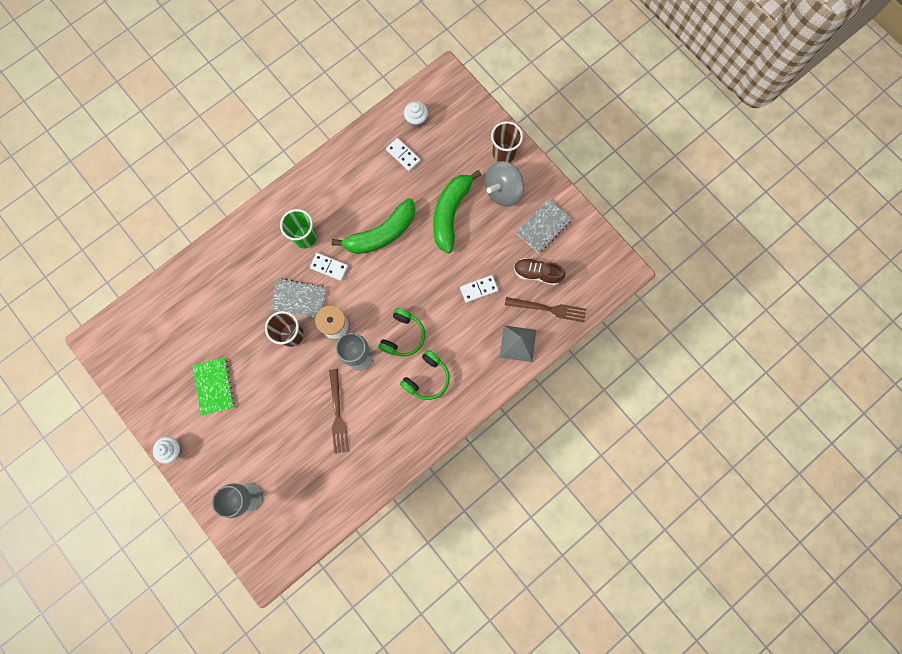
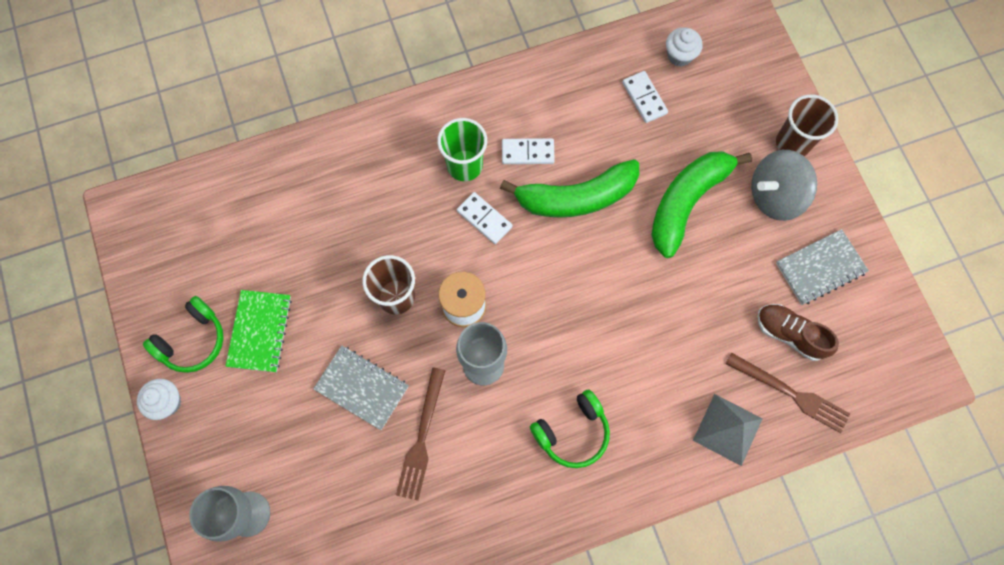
camera: 20 degrees right, 5 degrees down
(299, 299) = (425, 249): grey notebook -> grey notebook (361, 388)
(403, 336) = (558, 356): green headphones -> green headphones (192, 340)
(479, 289) = (693, 326): white domino -> white domino (527, 152)

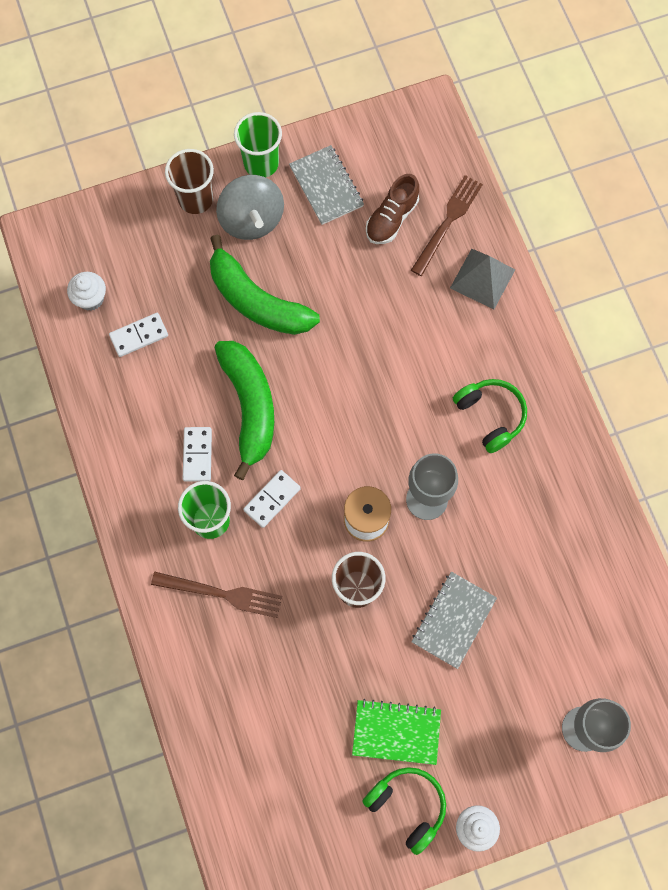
camera: 90 degrees left, 0 degrees up
(421, 438) = (501, 558): brown fork -> brown fork (222, 594)
(839, 203) = (261, 163): none -> green cup

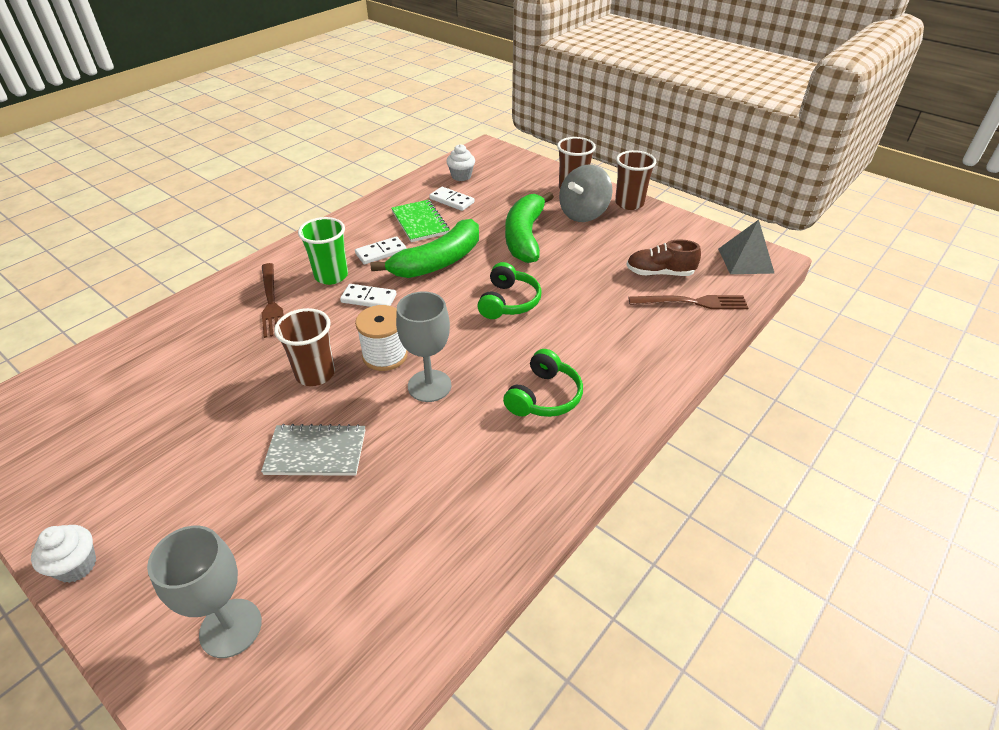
camera: 60 degrees right, 30 degrees down
(261, 163) = (629, 203): green cup -> brown cup
(326, 186) = (647, 235): grey notebook -> none
(396, 732) = (176, 455): green notebook -> green notebook (420, 222)
(407, 806) = (94, 495): green headphones -> green headphones (508, 302)
(482, 278) = (667, 341): grey pyramid -> grey pyramid (745, 260)

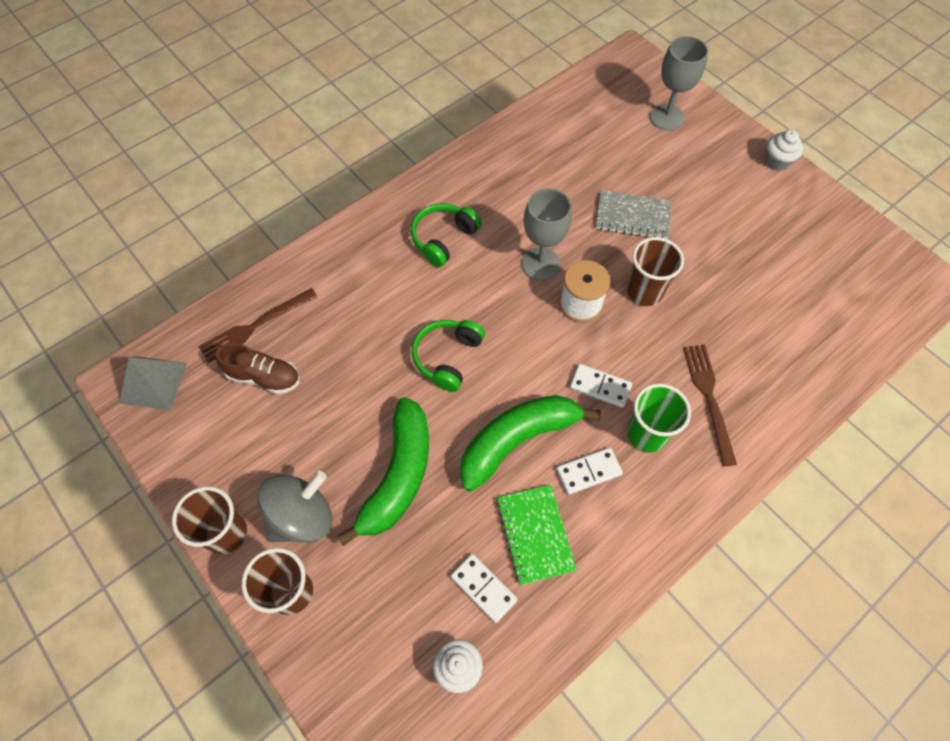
camera: 170 degrees left, 20 degrees up
(692, 302) = (255, 326): brown fork -> brown fork turned 45 degrees counterclockwise

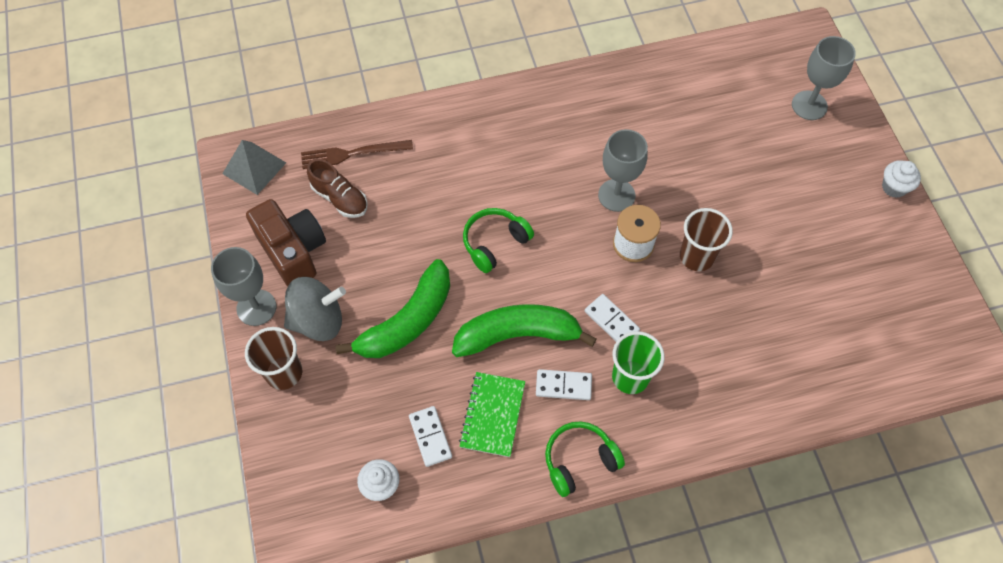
camera: 25 degrees right, 0 degrees up
(226, 533) = (256, 307): brown cup -> grey goblet
(239, 454) = (293, 251): none -> brown camera
(443, 238) = (543, 140): green headphones -> green headphones (579, 460)
(633, 216) = (724, 185): grey notebook -> none
(709, 398) = (702, 371): brown fork -> none

